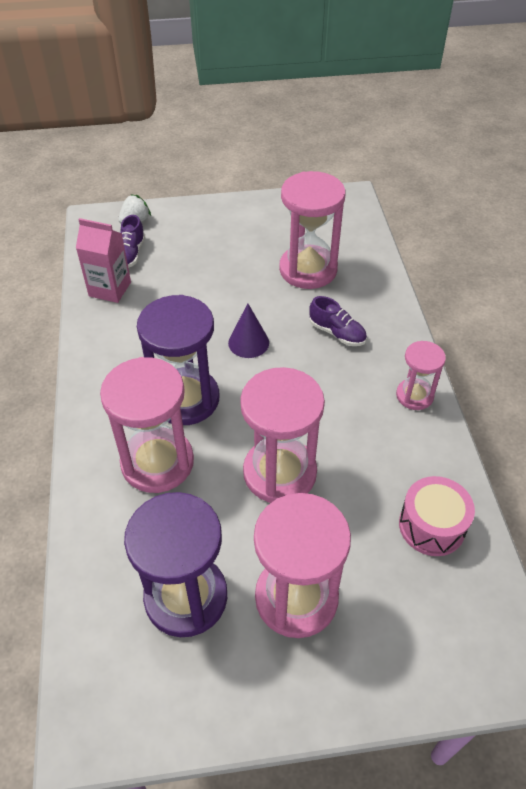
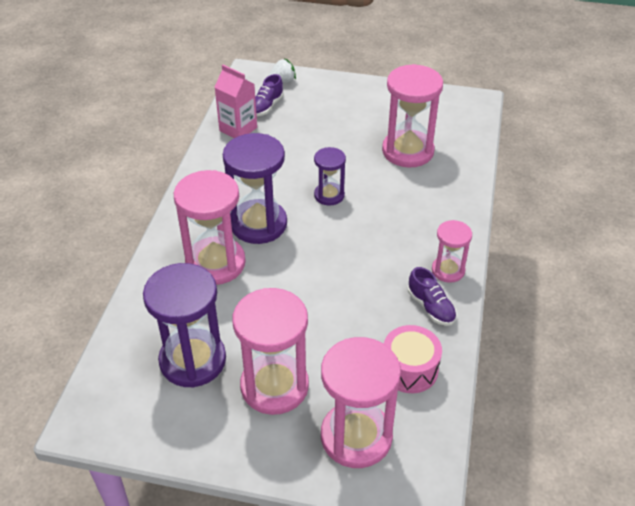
camera: 20 degrees right, 5 degrees down
(248, 342) = (329, 195): purple cone -> purple hourglass
(279, 472) = (306, 296): pink hourglass -> pink hourglass (356, 436)
(337, 333) = (406, 206): purple shoe -> purple shoe (431, 307)

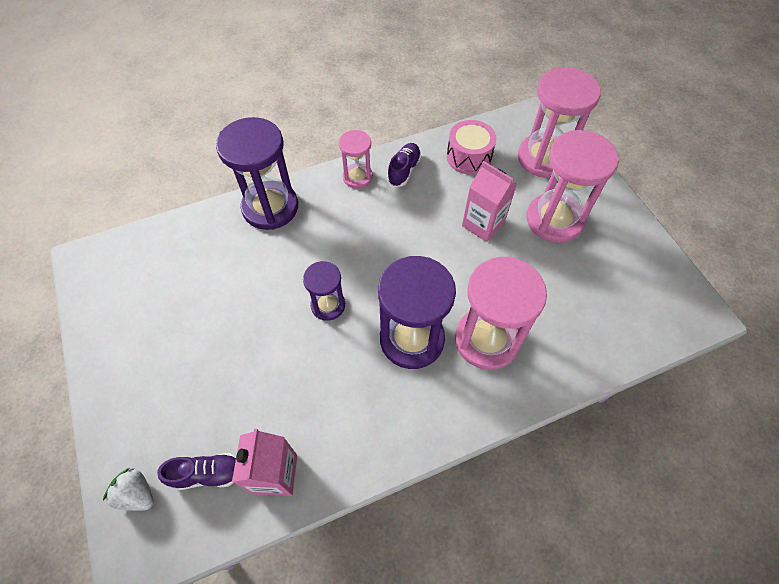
camera: 125 degrees left, 15 degrees up
(193, 360) = (586, 283): purple hourglass -> purple hourglass (270, 207)
(318, 327) = (483, 224): none -> pink carton
(407, 151) = (214, 277): pink hourglass -> none

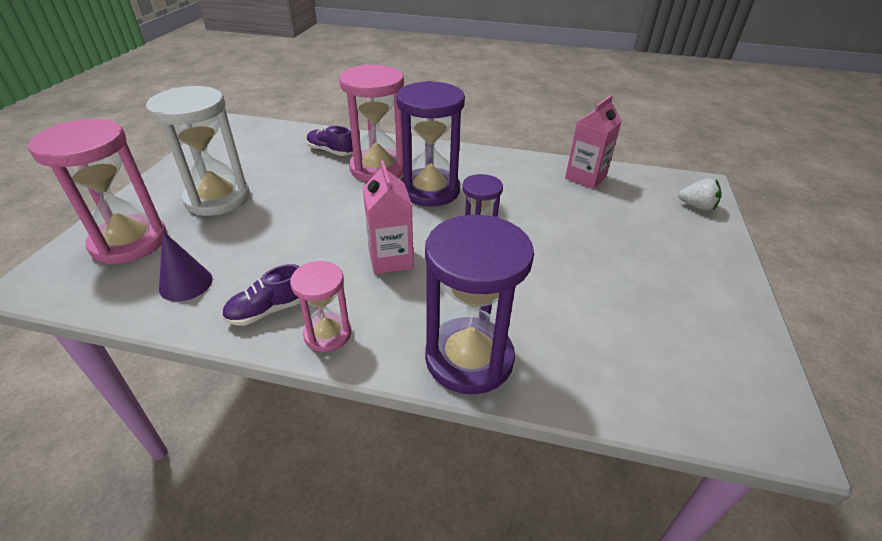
camera: 145 degrees left, 20 degrees down
(137, 494) = (696, 207): white strawberry -> white strawberry turned 45 degrees counterclockwise
(207, 474) = (637, 195): purple shoe -> purple shoe (330, 151)
(469, 157) = (186, 284): pink drum -> purple cone
(483, 224) = (275, 224): pink carton -> pink carton (390, 259)
(554, 220) = (217, 198): pink hourglass -> white hourglass

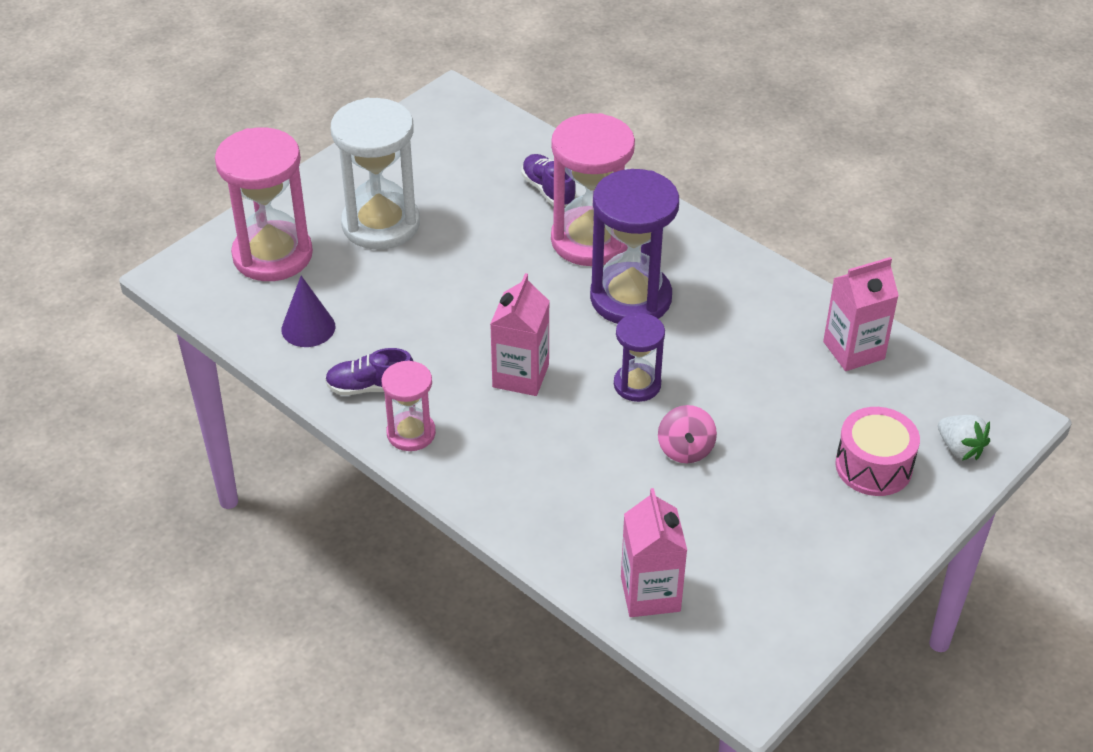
camera: 30 degrees right, 5 degrees up
(469, 358) = (523, 509): purple hourglass -> none
(547, 265) = (685, 449): none -> pink spinning top
(628, 385) = (650, 594): none -> pink carton
(666, 233) = (873, 466): none -> pink drum

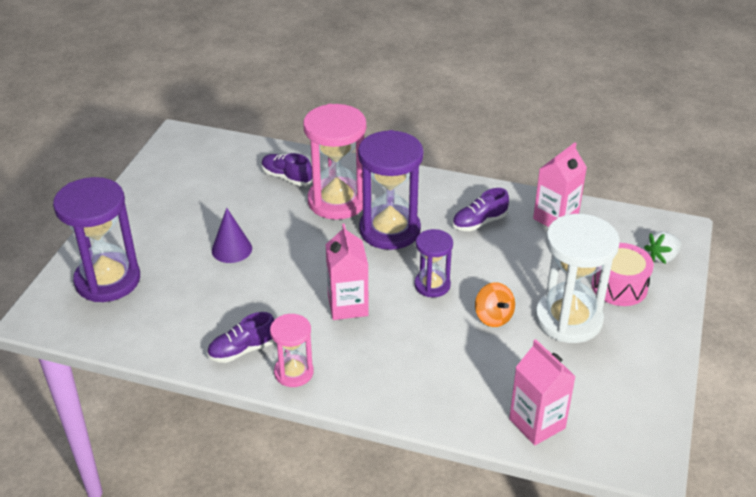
camera: 25 degrees left, 5 degrees down
(272, 255) = (107, 280): pink hourglass -> purple hourglass
(308, 328) = (167, 323): purple cone -> purple cone (231, 249)
(381, 224) = (179, 234): white hourglass -> white hourglass (568, 319)
(685, 449) = (493, 317): pink spinning top -> orange spinning top
(750, 324) = (479, 222): none -> purple shoe
(960, 448) = (662, 257): white strawberry -> white strawberry turned 120 degrees clockwise

